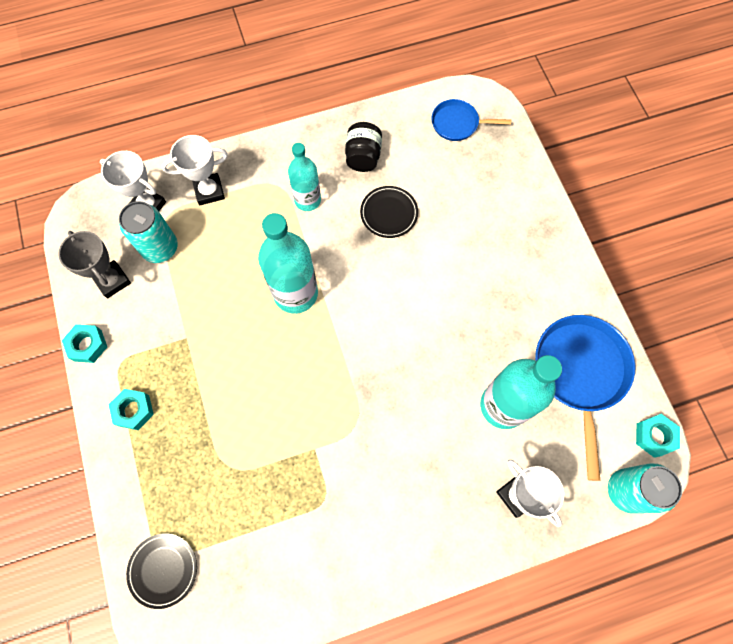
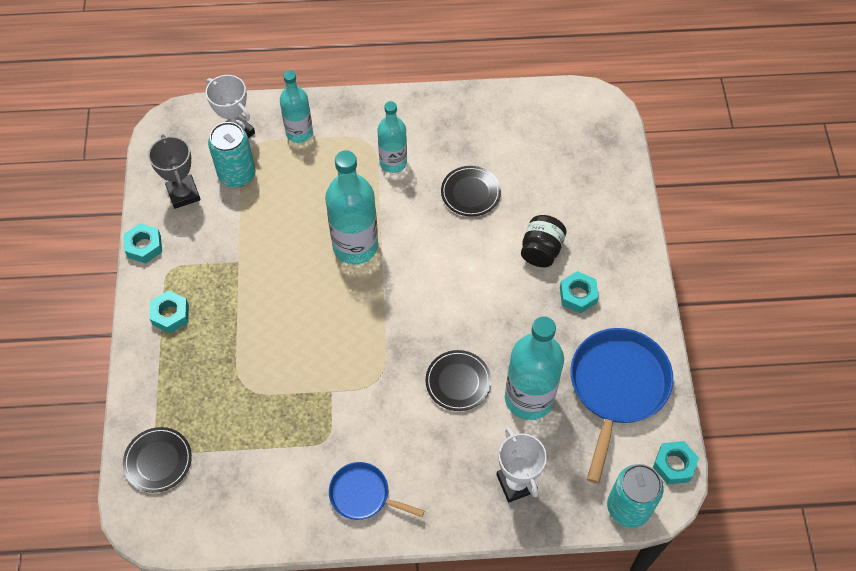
camera: 15 degrees right, 10 degrees down
(209, 191) = (299, 133): white trophy -> turquoise bottle
(363, 157) = (461, 134): black jar -> black jar (541, 250)
(432, 406) = (458, 381): none -> black plate
(458, 123) = (568, 123): blue pan -> blue pan (363, 495)
(517, 290) = (578, 295): none -> turquoise nut

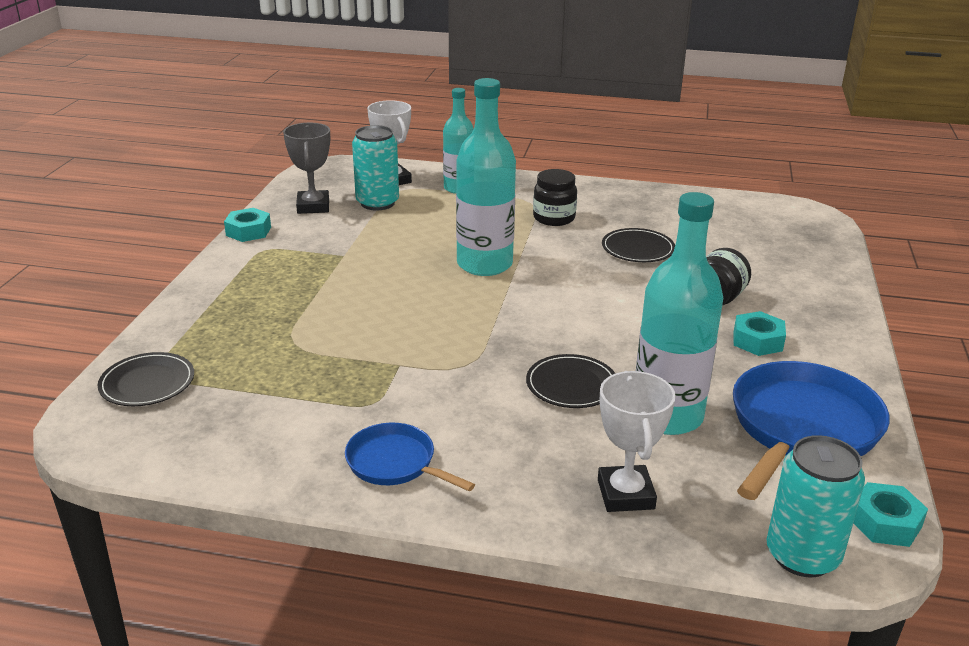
camera: 15 degrees right, 30 degrees down
(170, 315) = (244, 278): turquoise nut -> none
(393, 162) = (554, 218): turquoise bottle -> black jar

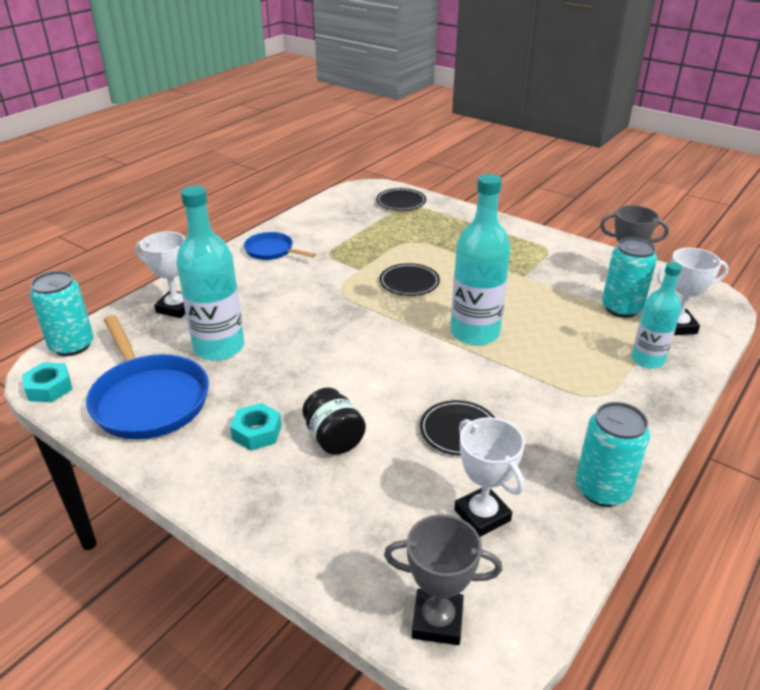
camera: 115 degrees right, 5 degrees up
(248, 231) = (582, 247): turquoise nut -> none
(395, 463) = (272, 251): blue pan -> blue pan turned 120 degrees counterclockwise
(554, 218) = (552, 399): black jar -> none
(571, 385) = (285, 322): black plate -> black plate (409, 282)
(637, 193) = (602, 489): none -> turquoise can
(714, 227) = (482, 515): none -> white trophy
(813, 228) = (437, 621): none -> grey trophy

